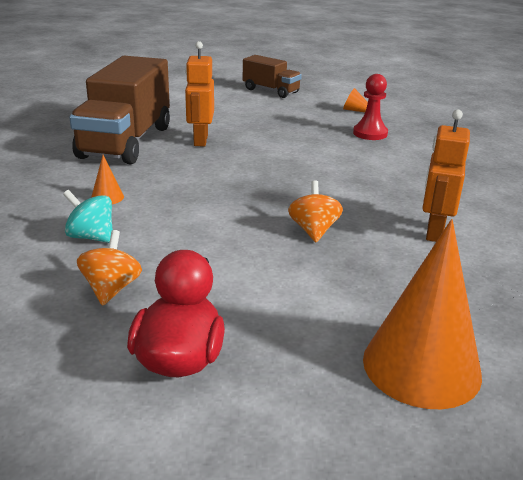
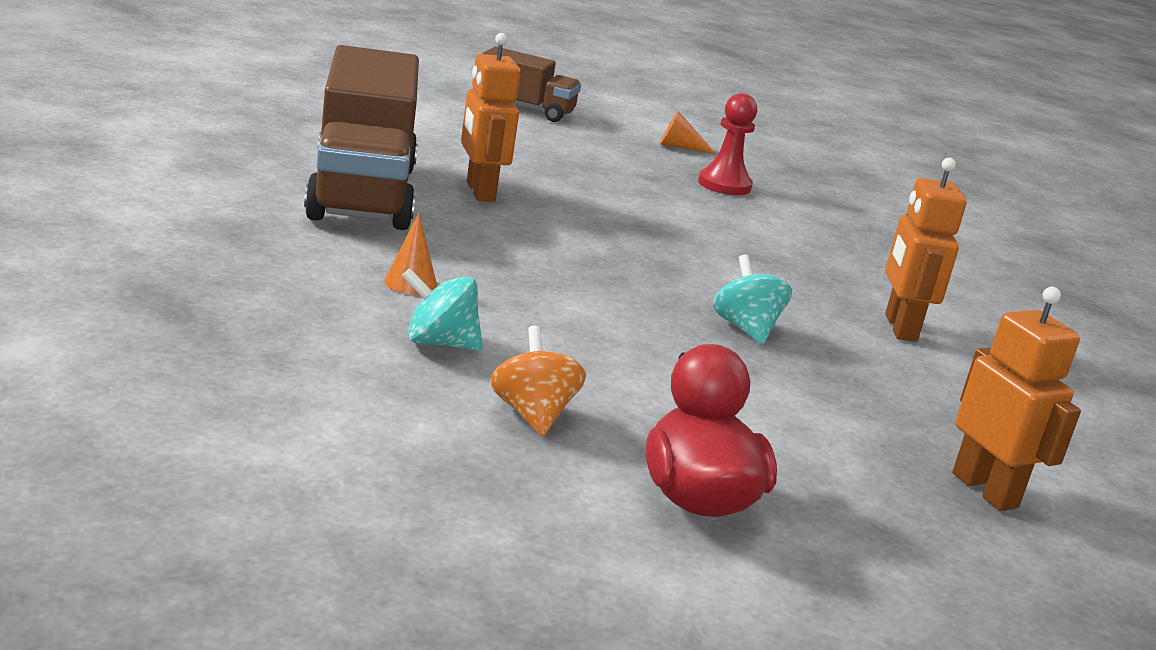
camera: 20 degrees left, 5 degrees down
(313, 230) = (746, 328): orange spinning top -> turquoise spinning top
(421, 366) = (985, 490): orange cone -> orange robot

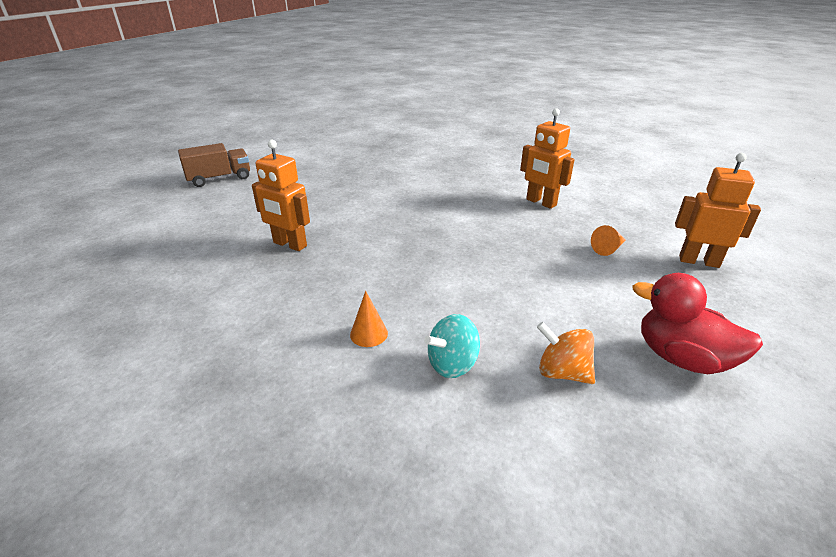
camera: 40 degrees left, 10 degrees up
(362, 192) = (237, 289): brown truck -> none
(679, 147) = (317, 161): orange cone -> orange cone (608, 249)
(724, 185) = (367, 171): red pawn -> none
(746, 328) = (512, 243): turquoise spinning top -> none

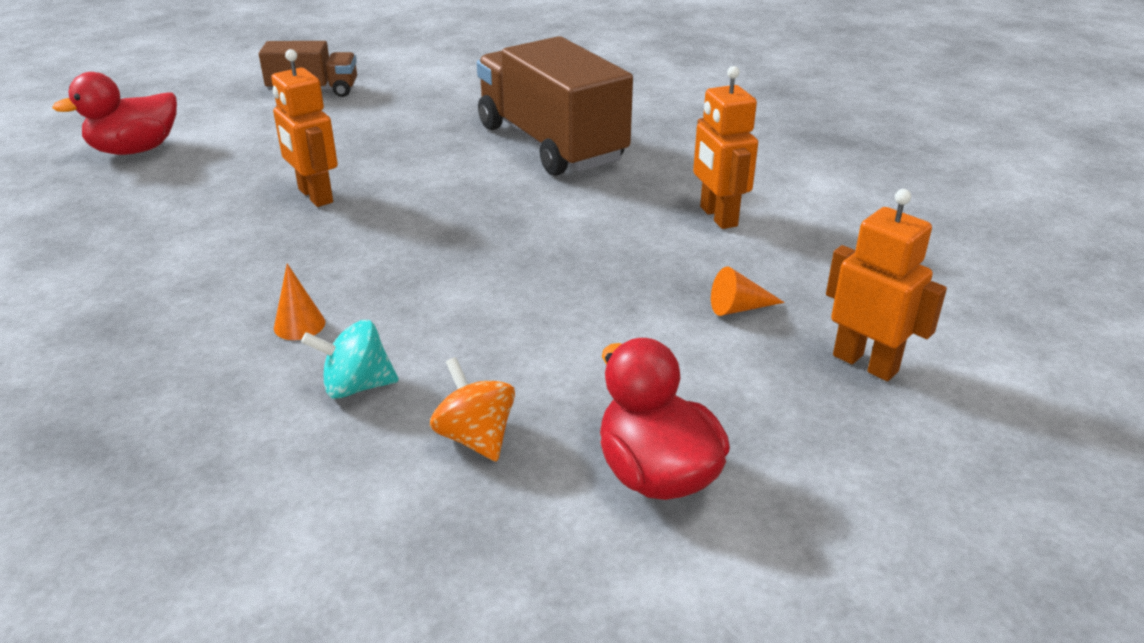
camera: 25 degrees right, 0 degrees up
(117, 243) = (135, 150): none -> red duck
(407, 182) = (551, 144): none -> brown truck

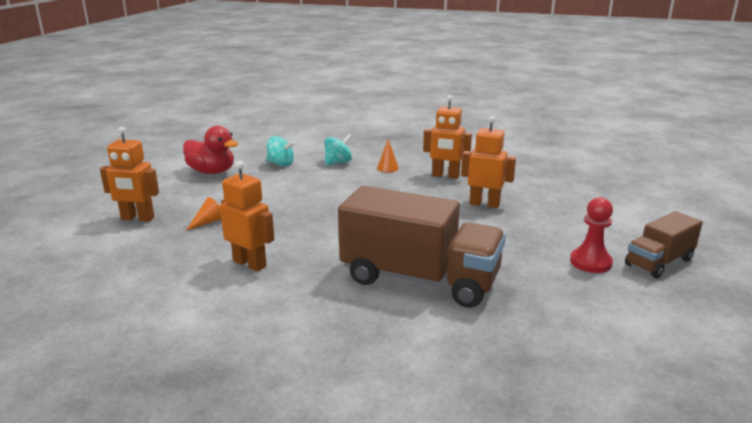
camera: 145 degrees right, 10 degrees down
(135, 150) = (622, 194): red duck -> none
(251, 265) = (445, 176): none -> orange robot
(368, 108) = (590, 262): none -> red pawn
(475, 437) = (281, 164): orange spinning top -> turquoise spinning top

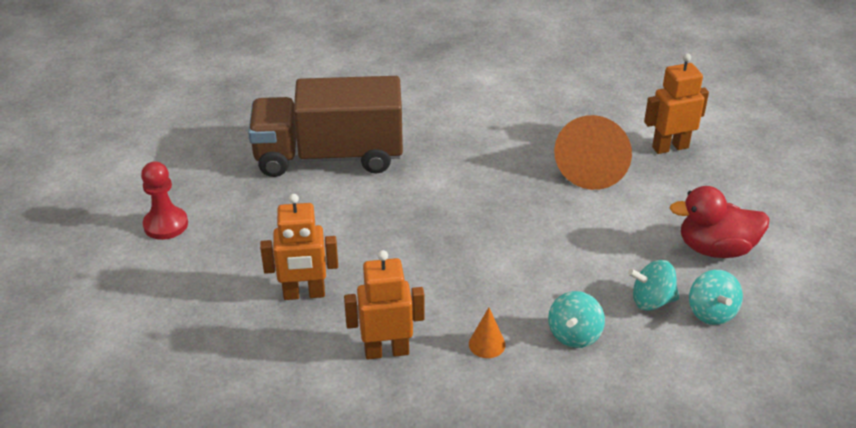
camera: 155 degrees right, 15 degrees up
(208, 222) = (594, 164): orange cone -> orange cone, size x2.44
(250, 263) = (492, 130): orange robot -> none
(258, 156) = (711, 313): none -> turquoise spinning top
(659, 262) = (90, 246): brown truck -> none

